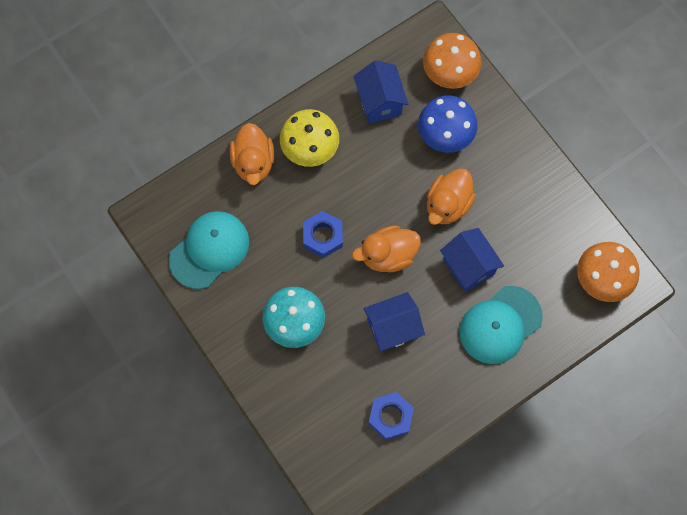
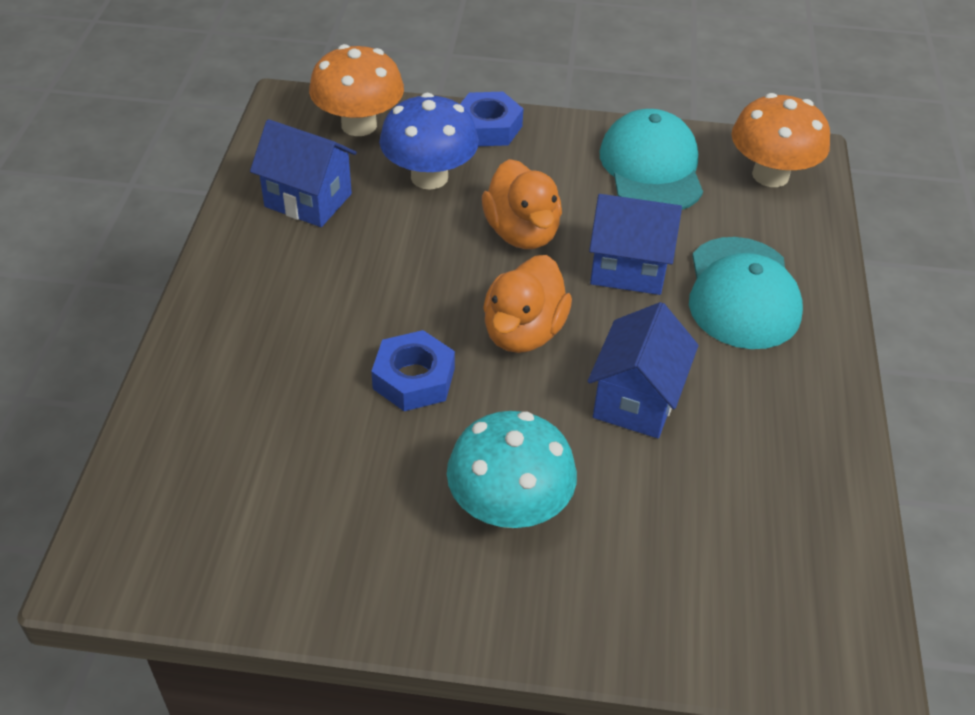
camera: 50 degrees left, 25 degrees down
(209, 250) = (267, 527): turquoise cap -> turquoise cap (651, 168)
(253, 163) = (210, 375): orange duck -> none
(310, 149) = (275, 304): yellow mushroom -> none
(390, 417) = (775, 498): blue nut -> blue nut (488, 127)

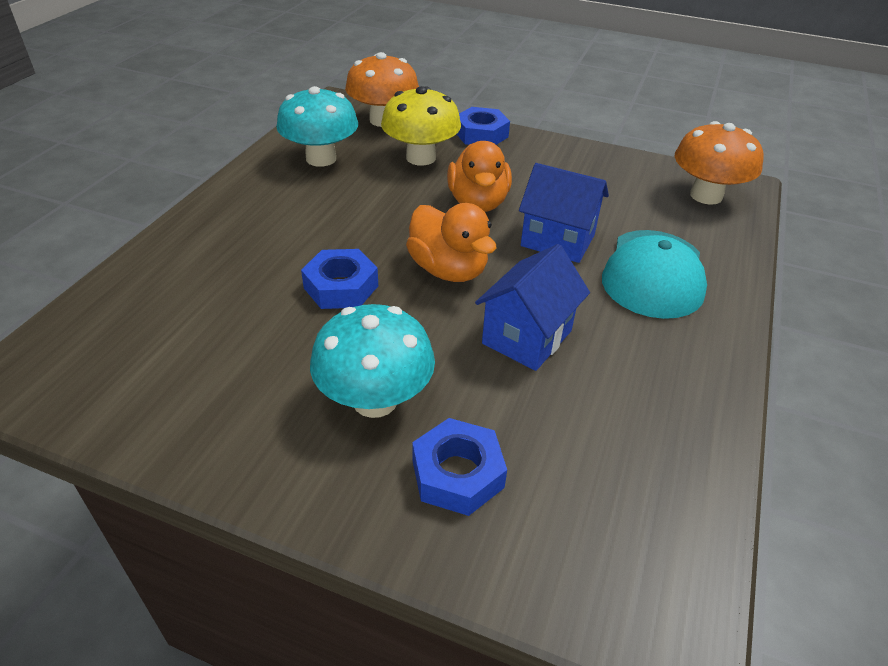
camera: 15 degrees right, 5 degrees down
(308, 200) = (321, 158): blue house -> turquoise mushroom
(429, 177) = (420, 158): blue mushroom -> yellow mushroom
(523, 332) = (448, 270): orange duck -> orange duck turned 75 degrees counterclockwise
(621, 568) = (457, 474): none -> blue nut
(651, 168) = (604, 176): turquoise cap -> none

